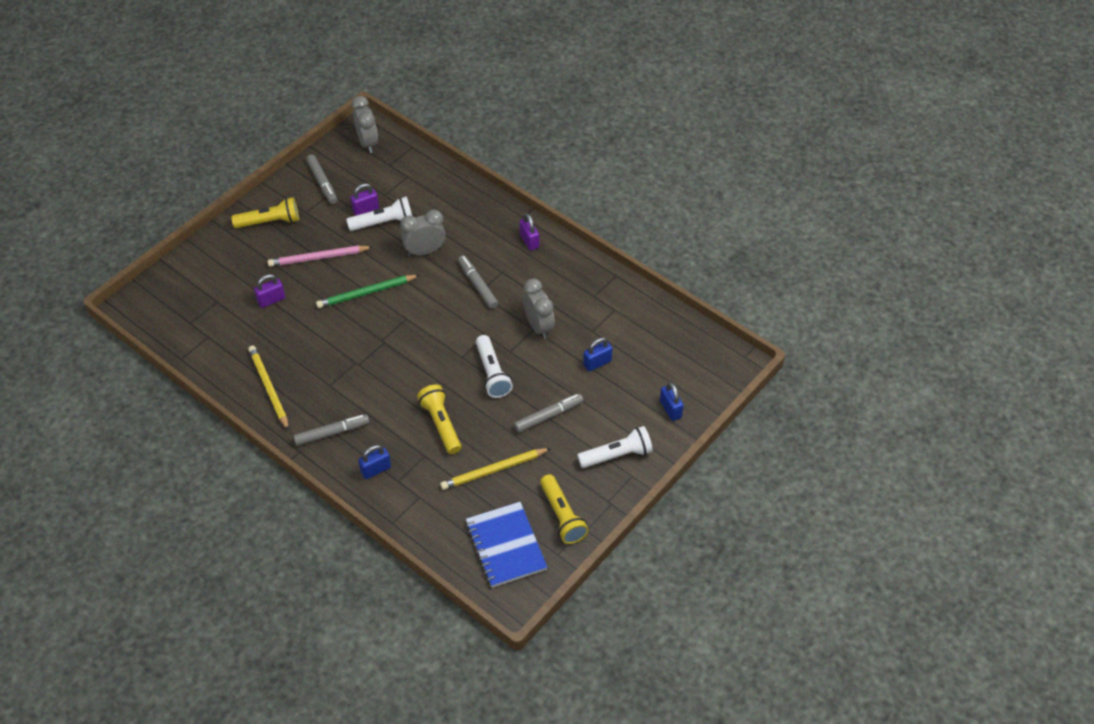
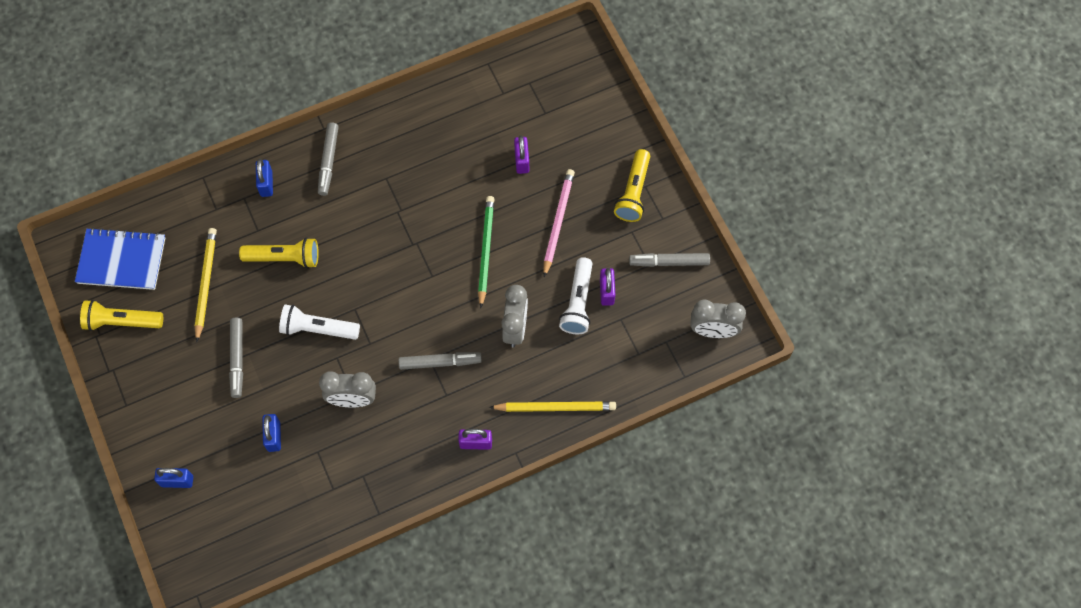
camera: 115 degrees right, 15 degrees up
(268, 388) = (410, 125): yellow pencil -> yellow pencil (555, 407)
(617, 455) = (156, 402): white flashlight -> none

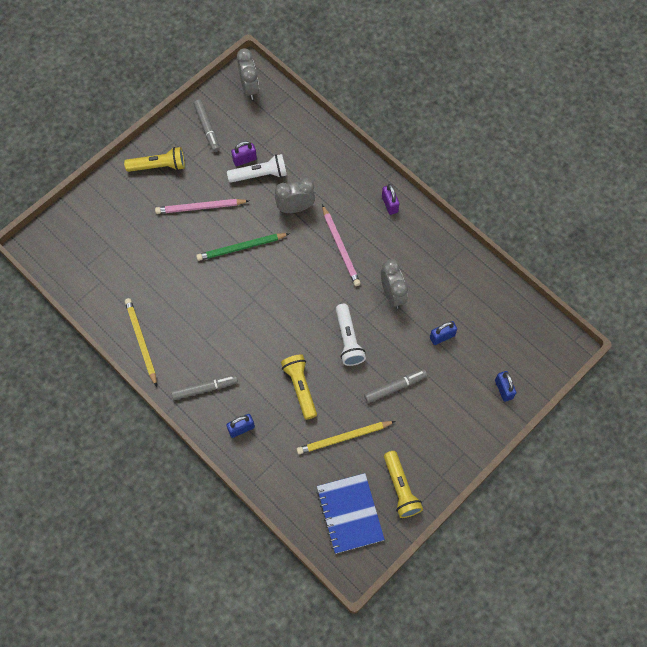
camera: 110 degrees left, 0 degrees up
(440, 362) = (340, 247): grey marker -> pink pencil
(522, 161) = (157, 248): purple padlock -> none
(555, 407) = (343, 164): yellow pencil -> yellow pencil (141, 341)

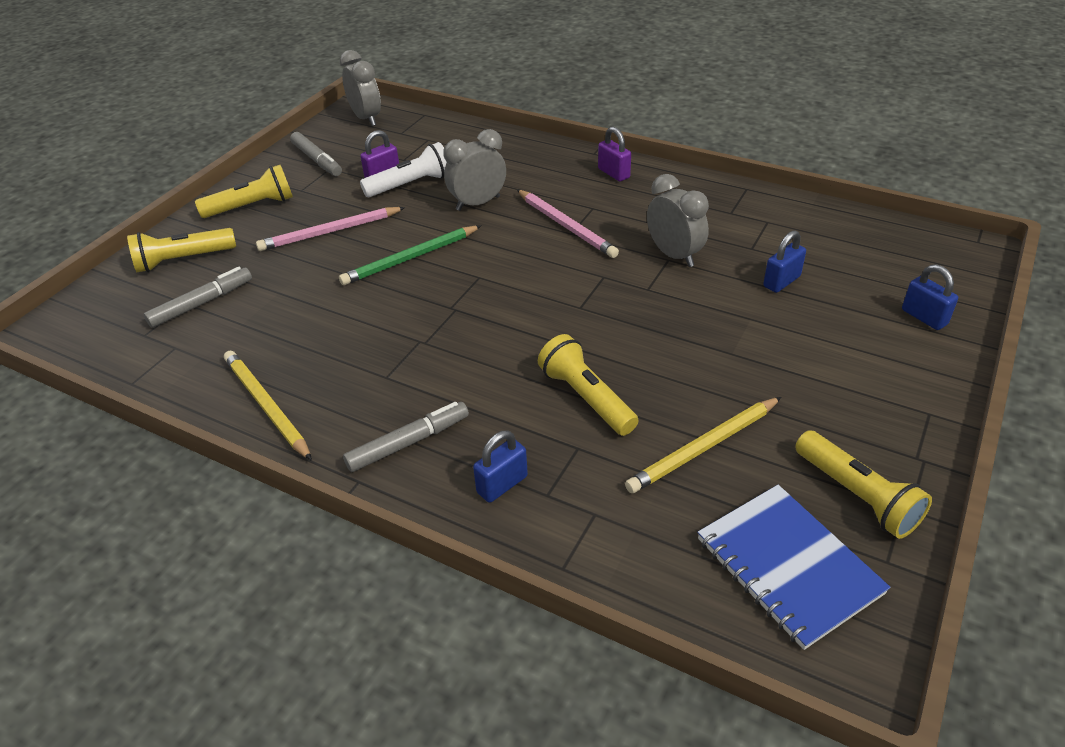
camera: 15 degrees left, 25 degrees down
(112, 207) = (183, 260): none -> yellow flashlight
(348, 340) = (635, 319): white flashlight -> none
(395, 387) = (749, 357): grey marker -> grey marker (202, 303)

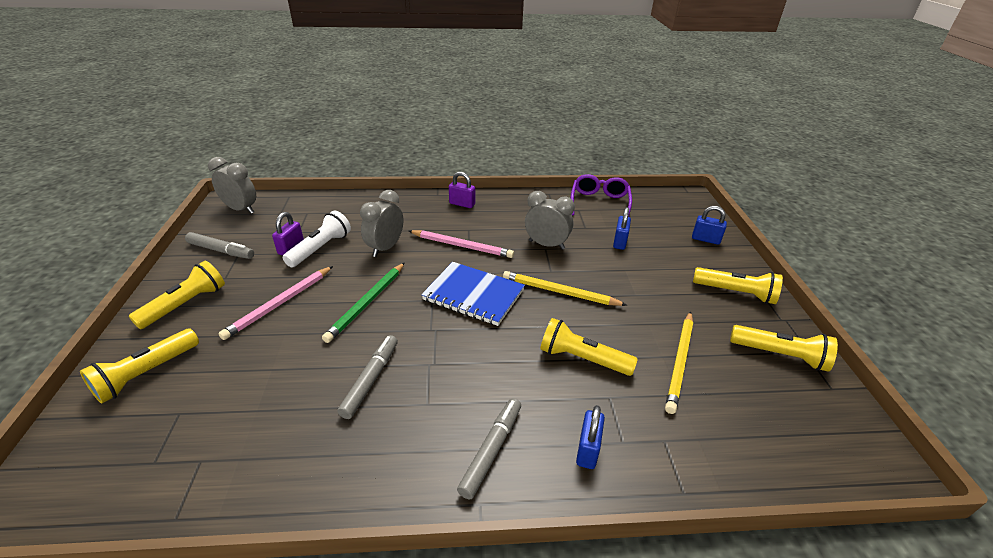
camera: 35 degrees left, 5 degrees down
(202, 303) = (198, 407): grey marker -> grey marker (371, 380)
(266, 406) = (342, 476): yellow pencil -> yellow pencil (560, 292)
(788, 566) = (795, 418): blue notebook -> blue notebook (473, 295)
(809, 220) = (599, 203): none -> purple glasses
(885, 401) = (736, 293): none -> yellow flashlight

